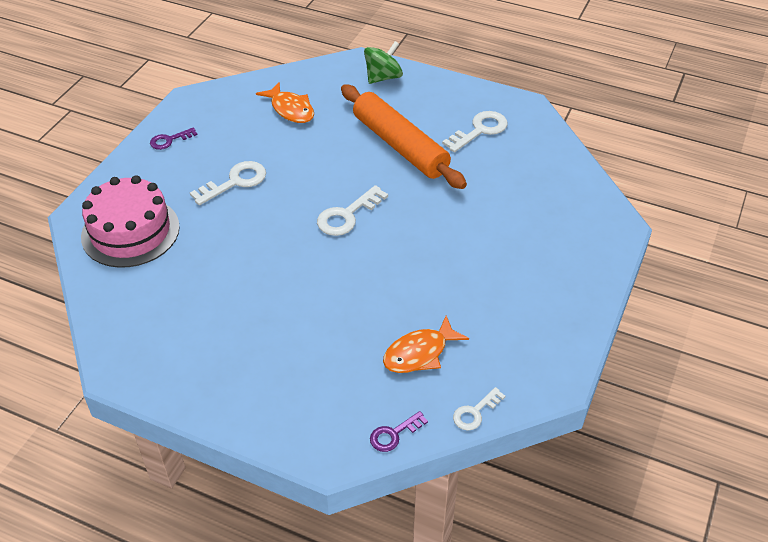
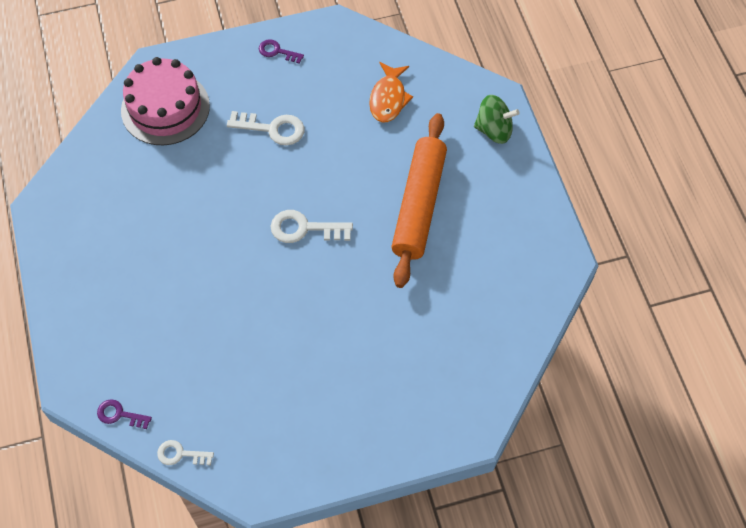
camera: 50 degrees right, 15 degrees up
(419, 353) = (206, 379): orange fish -> none
(480, 130) = (495, 248): white key -> none

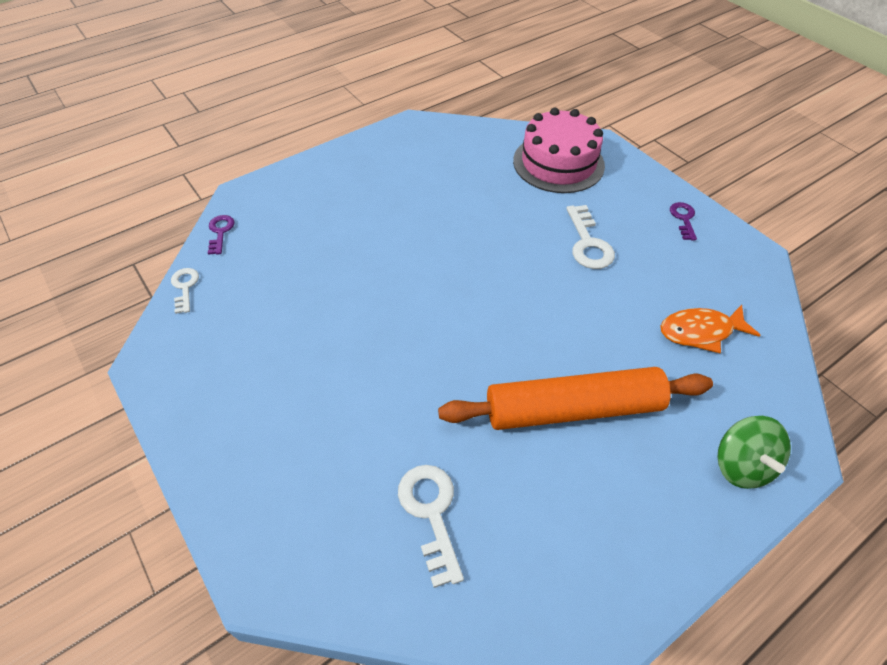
camera: 70 degrees right, 10 degrees down
(304, 228) = (482, 306): white key -> white key (431, 513)

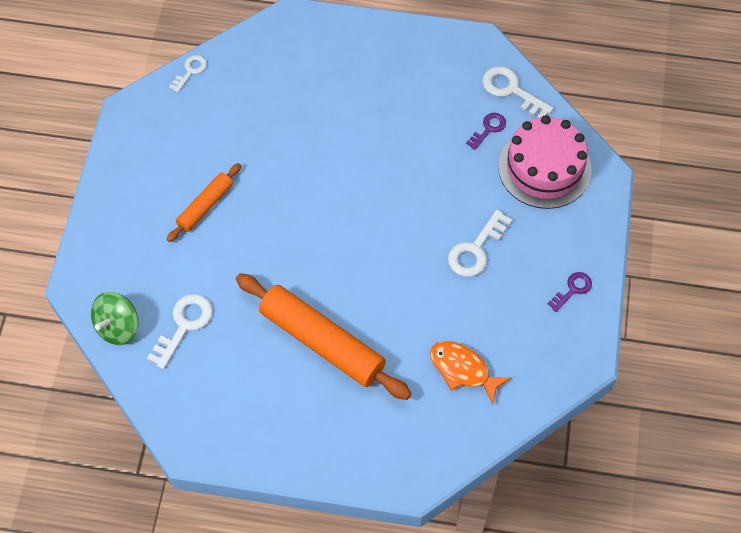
camera: 45 degrees right, 10 degrees up
(220, 232) = (248, 42): purple key -> purple key (488, 129)
(324, 384) = (205, 206): none -> orange rolling pin
(473, 135) = (511, 90): none -> white key
(742, 465) = (373, 455): green spinning top -> green spinning top (118, 327)

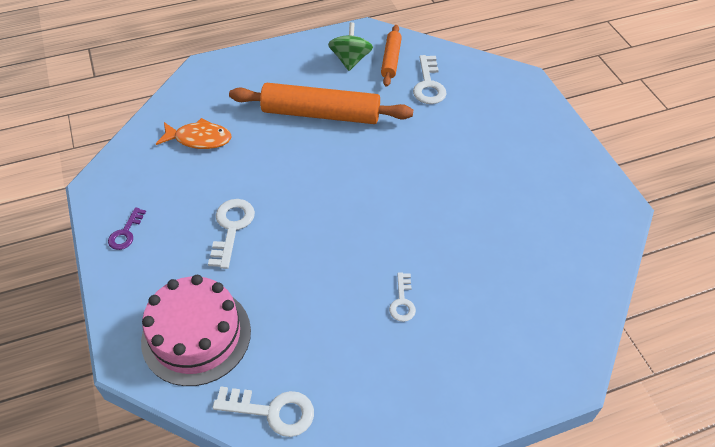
camera: 150 degrees right, 10 degrees down
(118, 327) = (472, 67): green spinning top -> green spinning top (350, 60)
(190, 71) = (609, 266): white key -> white key (402, 301)
(205, 206) = (486, 162): orange rolling pin -> orange rolling pin (391, 60)
(488, 129) = (276, 350): purple key -> none

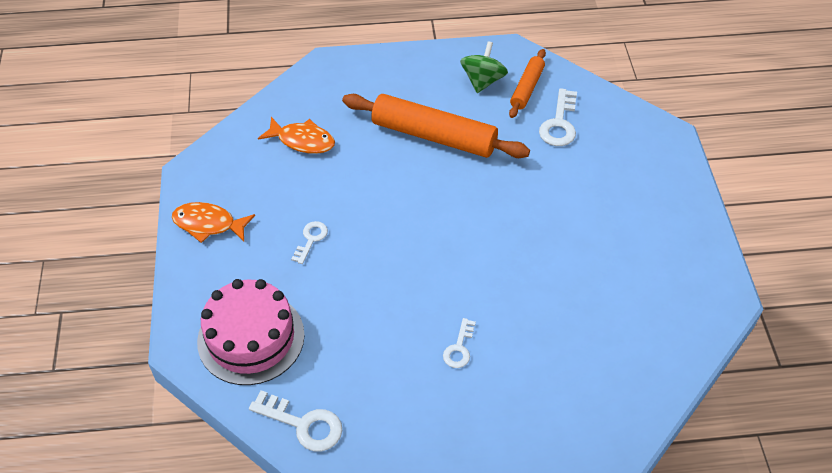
camera: 15 degrees right, 0 degrees up
(126, 233) = (208, 224): purple key -> orange fish
(231, 228) = (311, 239): white key -> white key, size x0.62

